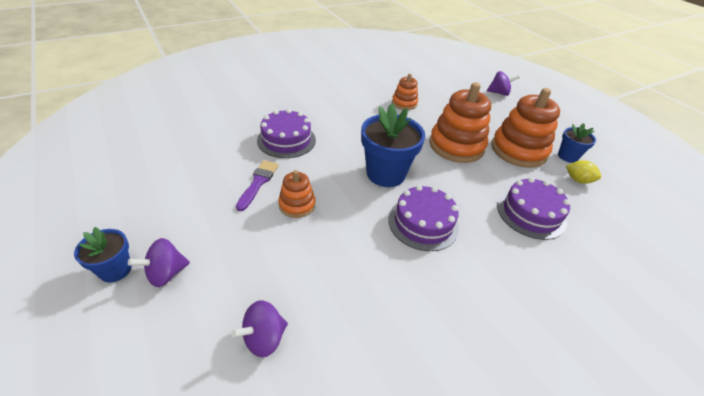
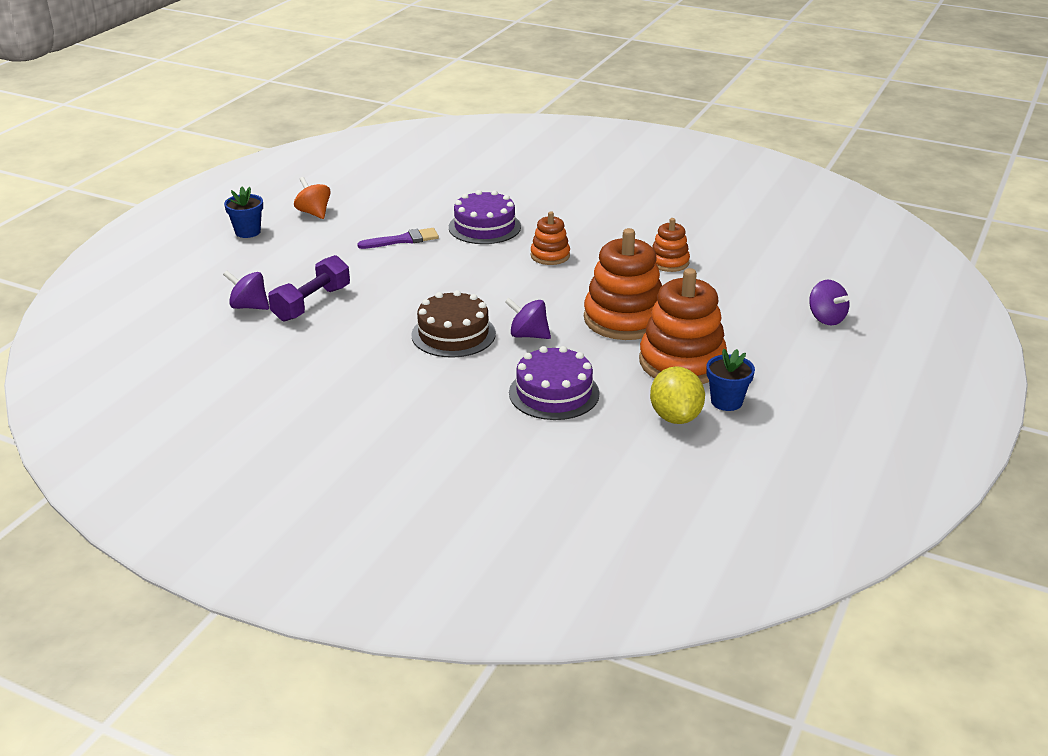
camera: 60 degrees right, 10 degrees down
(146, 209) = (314, 213): none -> orange spinning top
(166, 273) = (264, 249): purple spinning top -> purple spinning top (528, 335)
(297, 205) = (397, 267): orange stacking toy -> orange stacking toy (550, 256)
(304, 285) = (311, 303): none -> purple dumbbell
(385, 174) = (504, 293): blue flower pot -> none
(423, 223) = (453, 334): purple cake -> brown cake
(578, 180) = (675, 417): yellow lemon -> yellow lemon, size x1.55

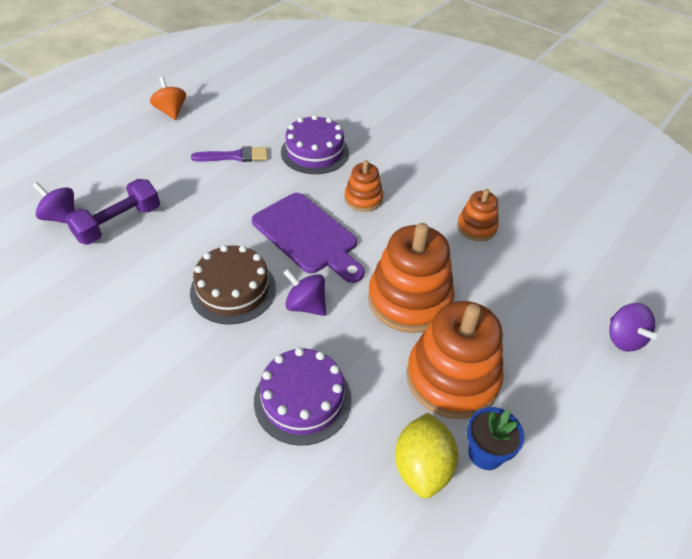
camera: 10 degrees right, 15 degrees up
(248, 232) = (104, 124): blue flower pot -> none
(507, 288) = (308, 236): none -> purple cutting board

